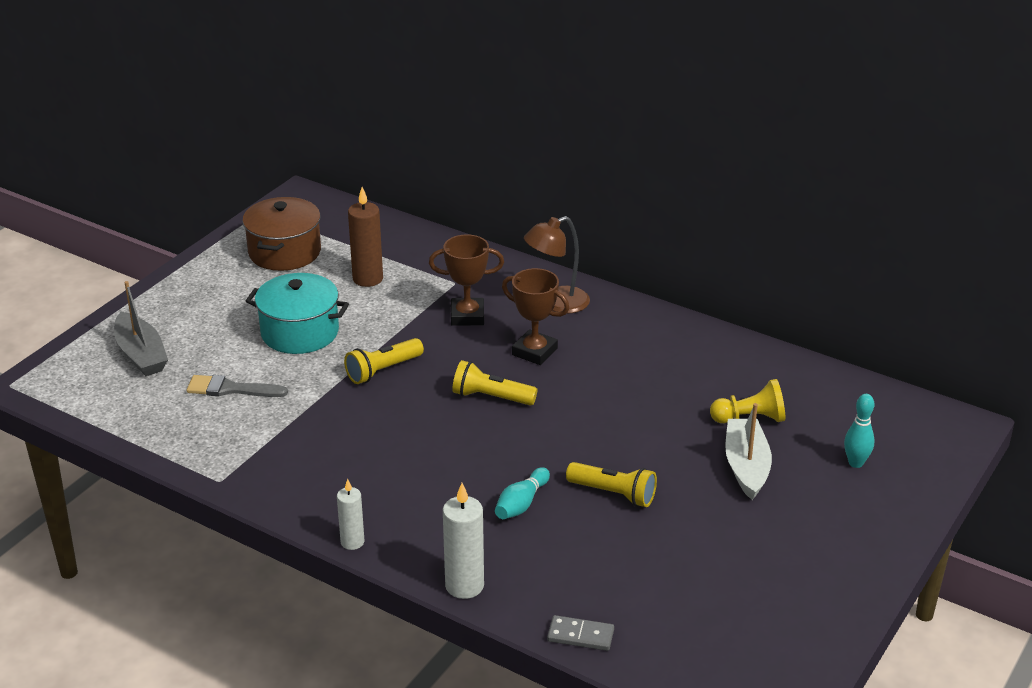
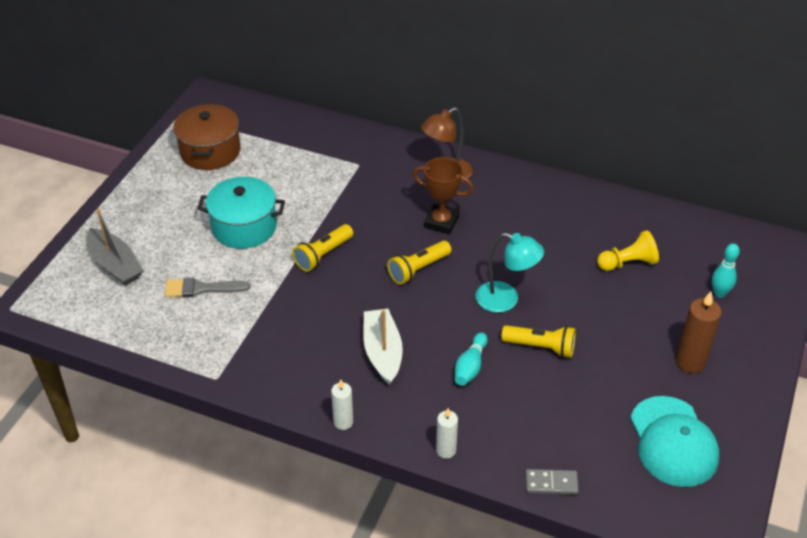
camera: 10 degrees left, 10 degrees up
(368, 279) = (286, 169): brown candle -> brown candle (690, 362)
(464, 586) = (446, 450): white candle -> white candle, size x0.63
(467, 316) = (378, 195): brown trophy -> none
(491, 397) = (418, 269): yellow flashlight -> yellow flashlight turned 45 degrees counterclockwise
(587, 440) = (506, 300): none -> turquoise lamp
(745, 611) = (673, 442): none -> turquoise cap
(746, 466) = (637, 307): white boat -> white boat (382, 352)

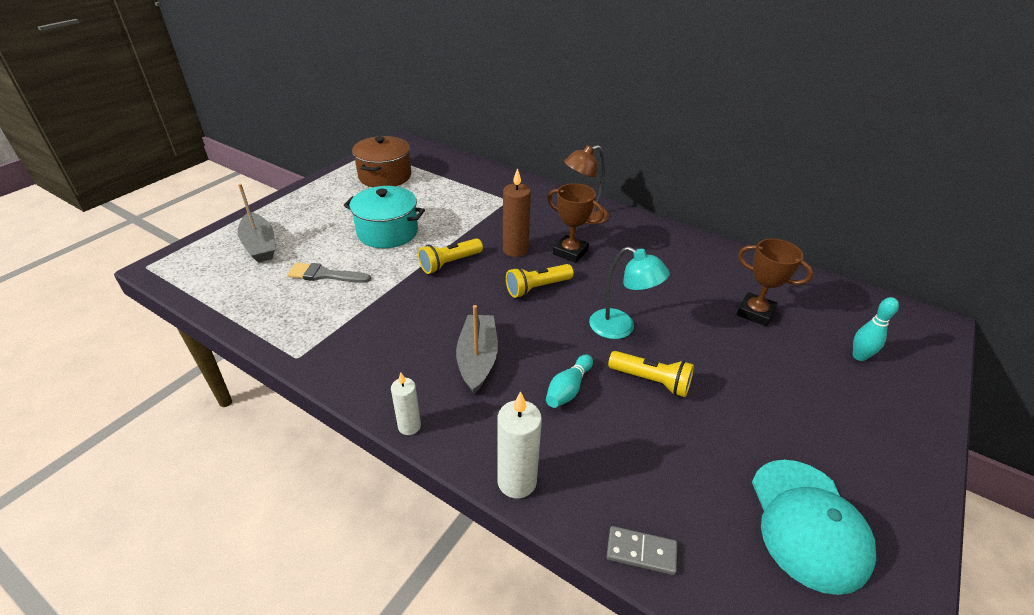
camera: 10 degrees right, 5 degrees down
(382, 352) = (477, 359): white boat -> grey boat
(446, 450) = (517, 481): white candle -> white candle, size x1.58
(628, 263) = (755, 312): yellow pawn -> brown trophy
(690, 362) = (828, 426): brown candle -> brown candle (515, 250)

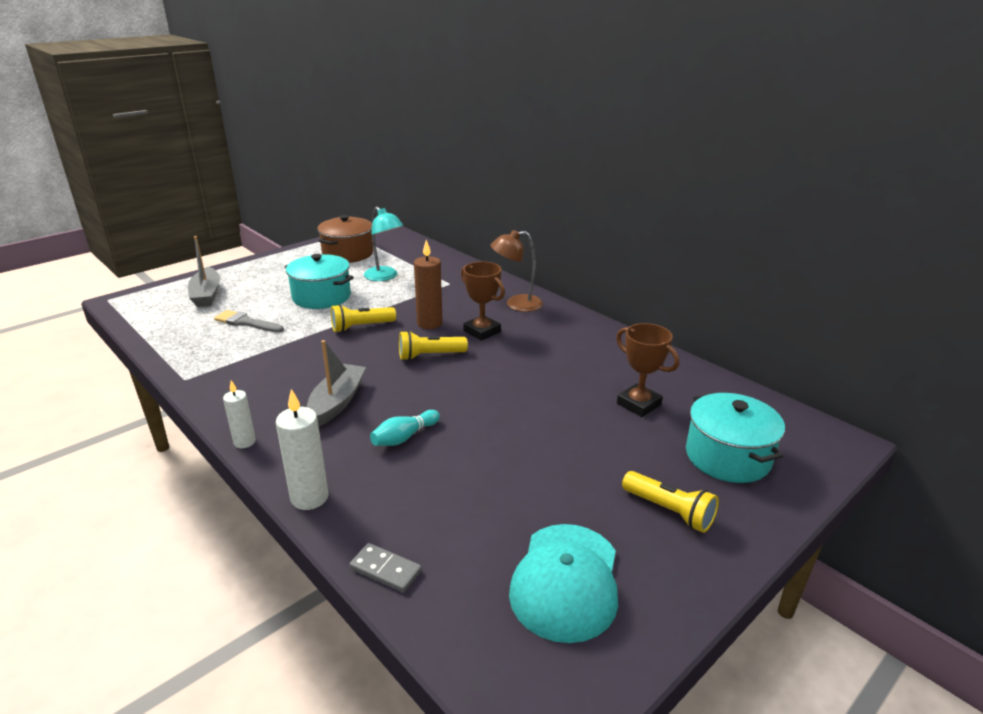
camera: 15 degrees right, 10 degrees down
(620, 328) = (488, 398): turquoise lamp -> turquoise lamp (385, 277)
(651, 381) = (489, 443): yellow flashlight -> yellow flashlight (669, 511)
(859, 356) = (727, 456): turquoise bowling pin -> turquoise pot

